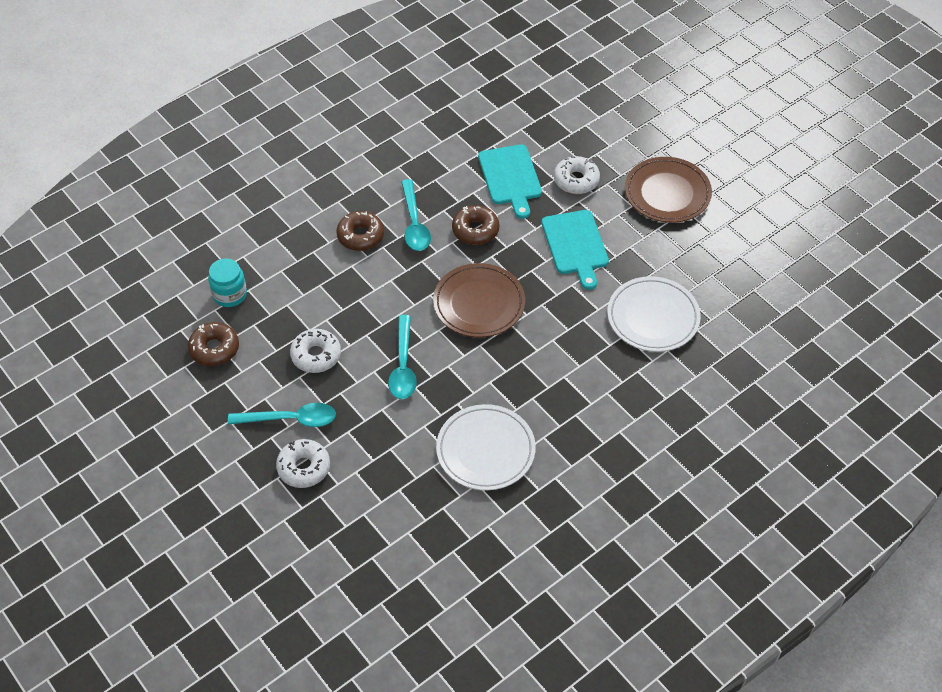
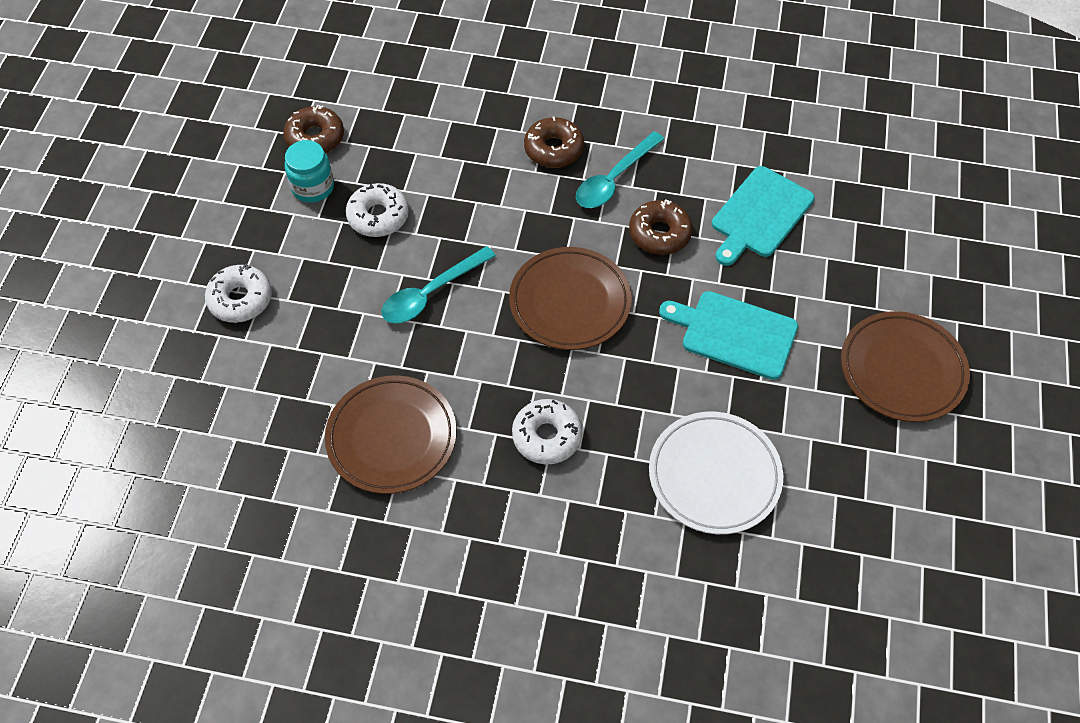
camera: 50 degrees right, 5 degrees up
(230, 294) = (386, 105): turquoise jar -> turquoise jar (313, 187)
(290, 419) = (287, 249): turquoise spoon -> none
(485, 450) = (392, 437): white plate -> brown plate
(575, 245) = (734, 333): turquoise cutting board -> turquoise cutting board turned 75 degrees clockwise
(576, 180) = (822, 273): white donut -> white donut (547, 436)

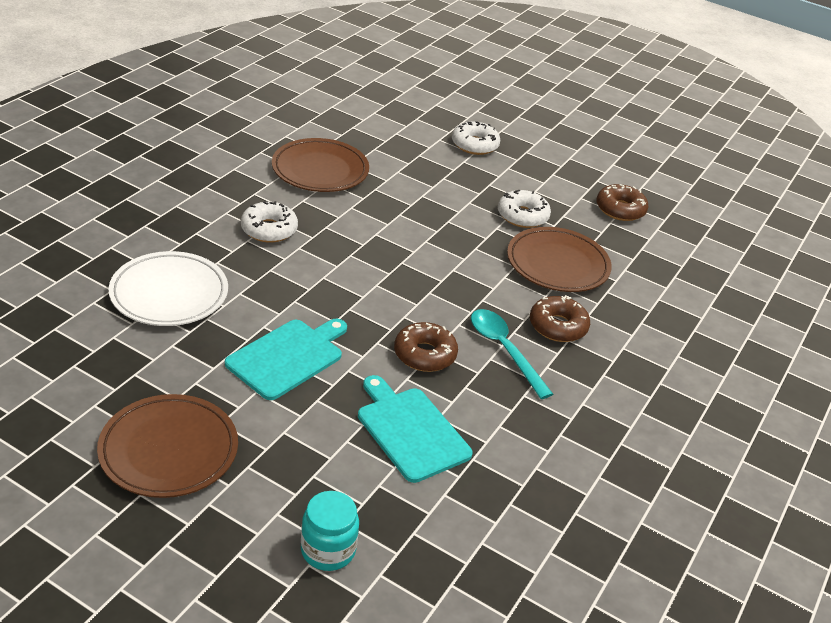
camera: 105 degrees right, 20 degrees down
(313, 187) = (567, 196): turquoise jar -> turquoise jar (328, 550)
(431, 293) = (432, 218): turquoise spoon -> none
(570, 302) = (382, 279): brown plate -> brown plate (557, 264)

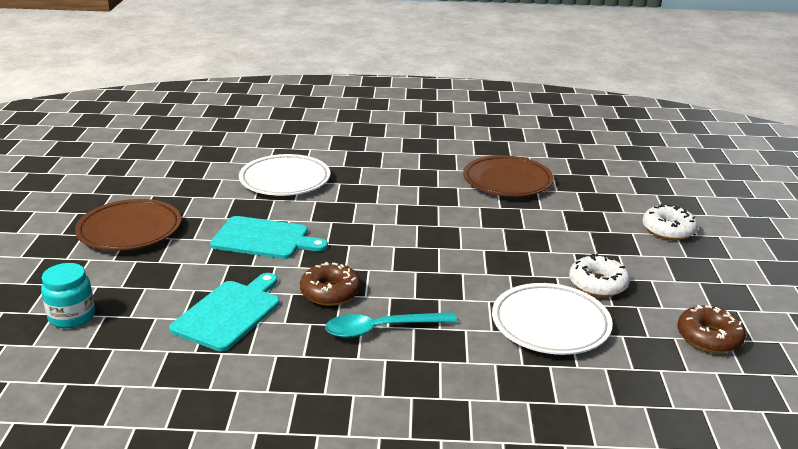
camera: 65 degrees right, 10 degrees down
(269, 229) = (402, 187): white donut -> none
(504, 350) = (381, 329): turquoise spoon -> turquoise spoon turned 135 degrees counterclockwise
(557, 264) = (550, 324): brown plate -> white plate
(558, 326) = (452, 349): brown donut -> none

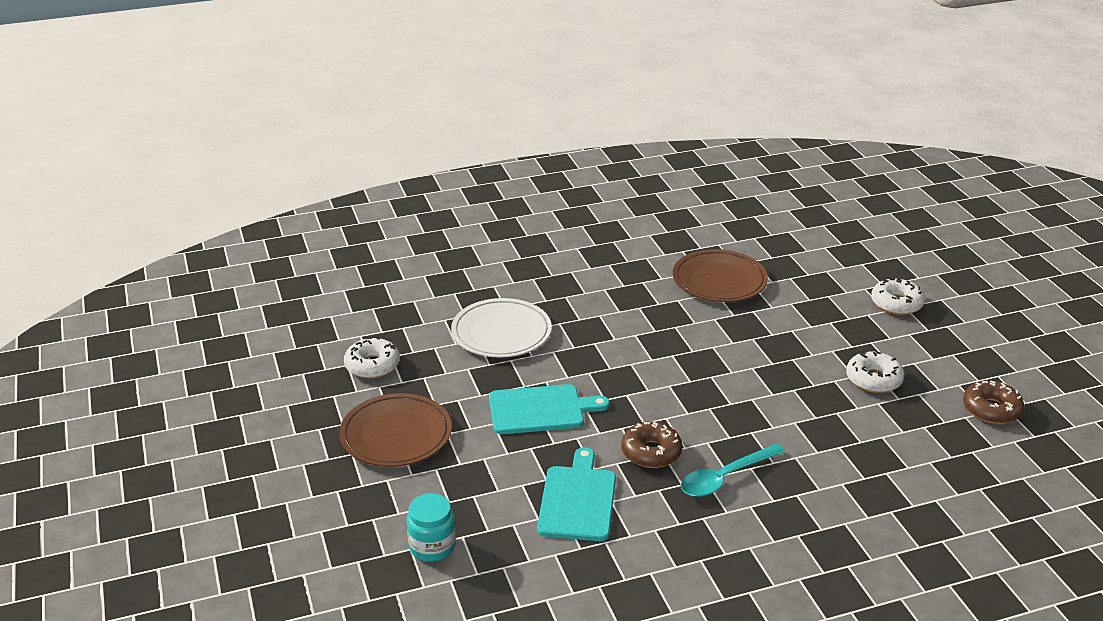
camera: 20 degrees left, 5 degrees up
(162, 180) = (372, 365): none -> white donut
(550, 324) = (861, 431): white plate -> none

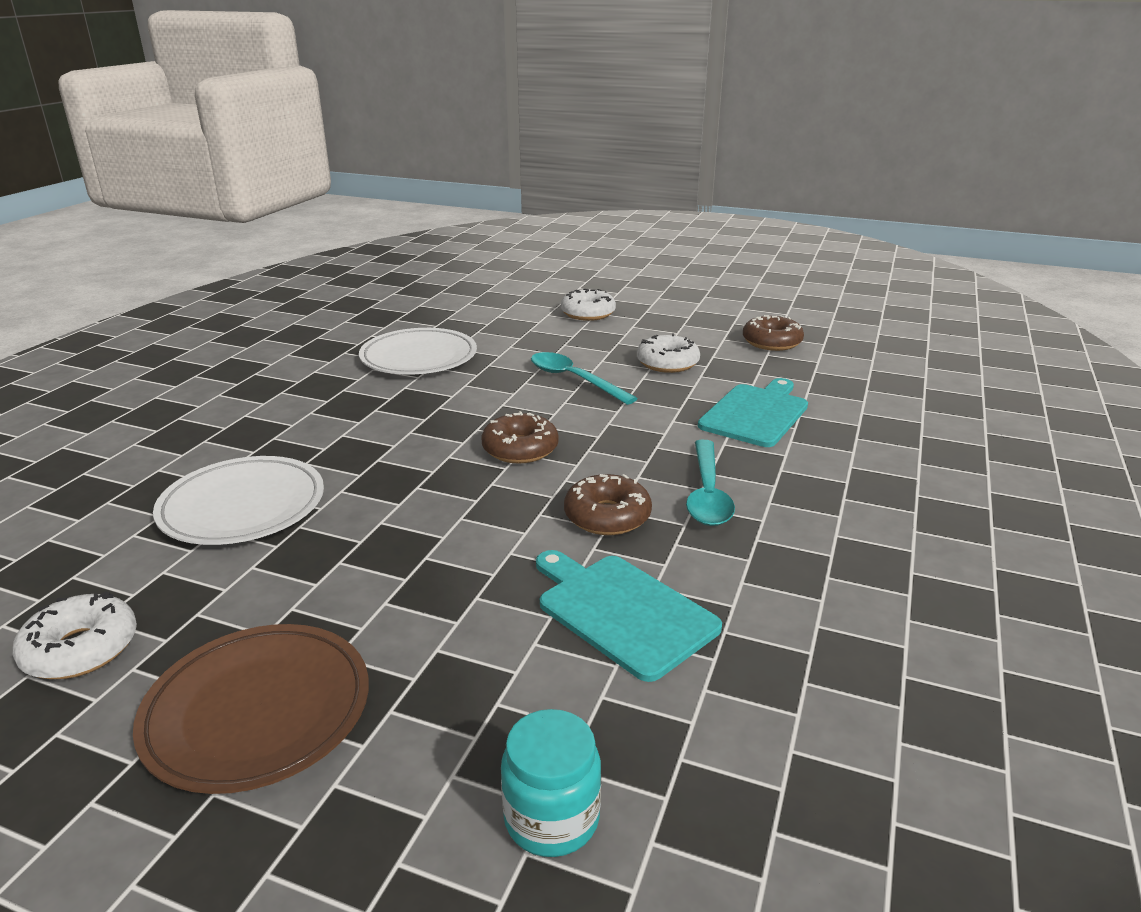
camera: 50 degrees left, 5 degrees down
(541, 410) = (422, 552): turquoise cutting board -> turquoise cutting board (756, 414)
(673, 383) = (520, 449): none -> brown donut
(719, 281) = (419, 358): brown plate -> white plate
(786, 355) = (574, 379): none -> turquoise spoon

